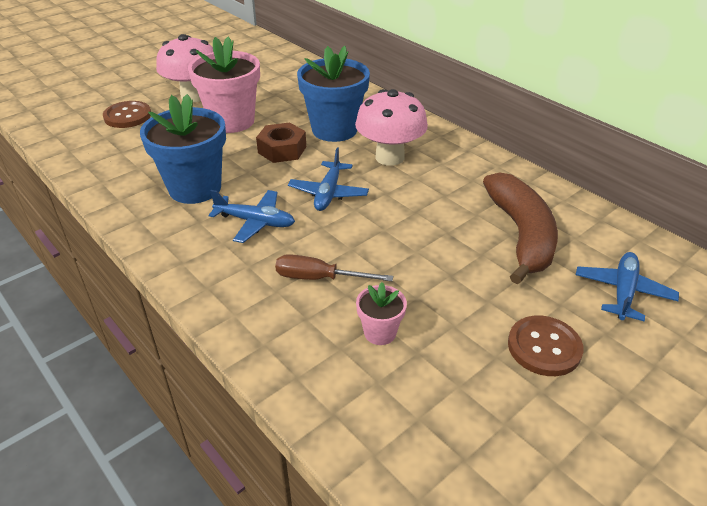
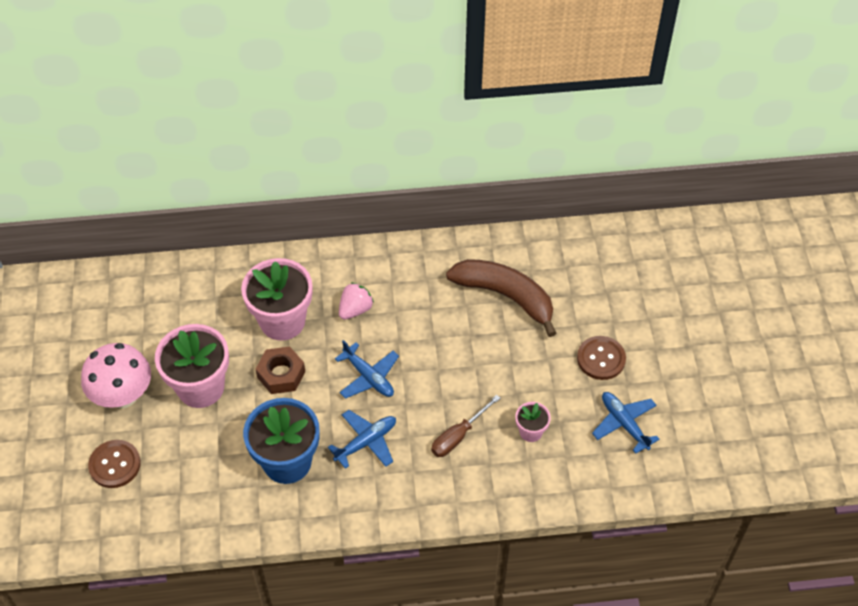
camera: 55 degrees left, 15 degrees up
(334, 130) = (282, 321): blue flower pot -> pink flower pot
(389, 157) = (355, 309): pink mushroom -> pink strawberry
(623, 292) = (591, 286): blue plane -> blue plane (624, 424)

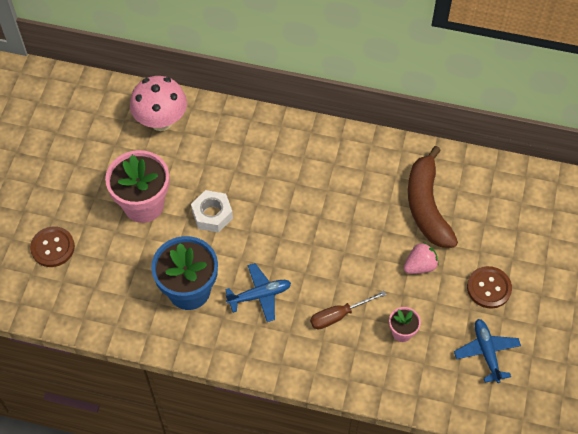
camera: 20 degrees right, 5 degrees up
(123, 396) = (80, 192): pink mushroom -> pink mushroom (161, 121)
(281, 374) = (212, 215): brown nut -> white nut
(282, 321) = (230, 169): pink flower pot -> none
(355, 309) = (294, 178): pink strawberry -> pink strawberry (420, 266)
(369, 377) = (283, 240): blue plane -> none
(505, 296) = (427, 206): brown banana -> brown banana turned 150 degrees counterclockwise

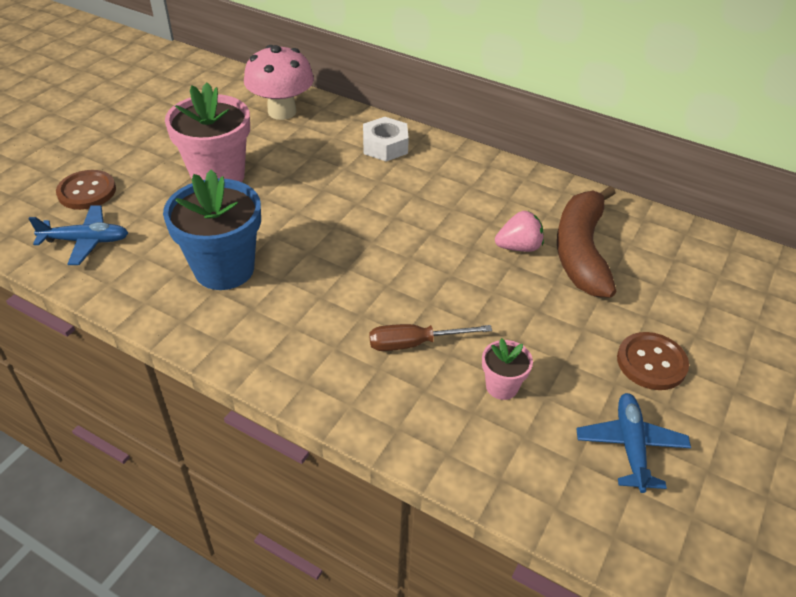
camera: 15 degrees right, 15 degrees down
(212, 215) = (295, 202): white nut -> white nut (385, 146)
(260, 295) = (314, 295): blue plane -> blue plane (86, 241)
(420, 266) = (553, 313): pink strawberry -> pink strawberry (518, 247)

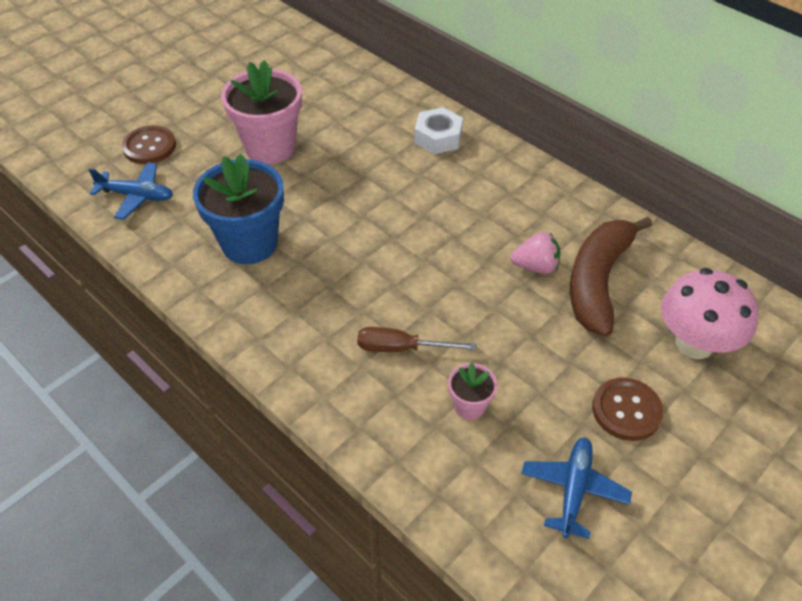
camera: 15 degrees right, 5 degrees up
(282, 112) = (349, 86): pink mushroom -> pink mushroom (694, 344)

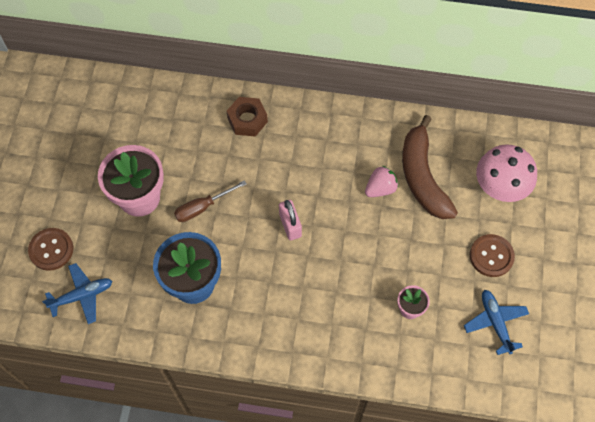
camera: 35 degrees left, 15 degrees up
(400, 247) = (290, 225): none -> pink padlock
(401, 348) = (345, 297): brown screwdriver -> brown screwdriver (202, 207)
(438, 137) = (247, 120): white nut -> brown nut

